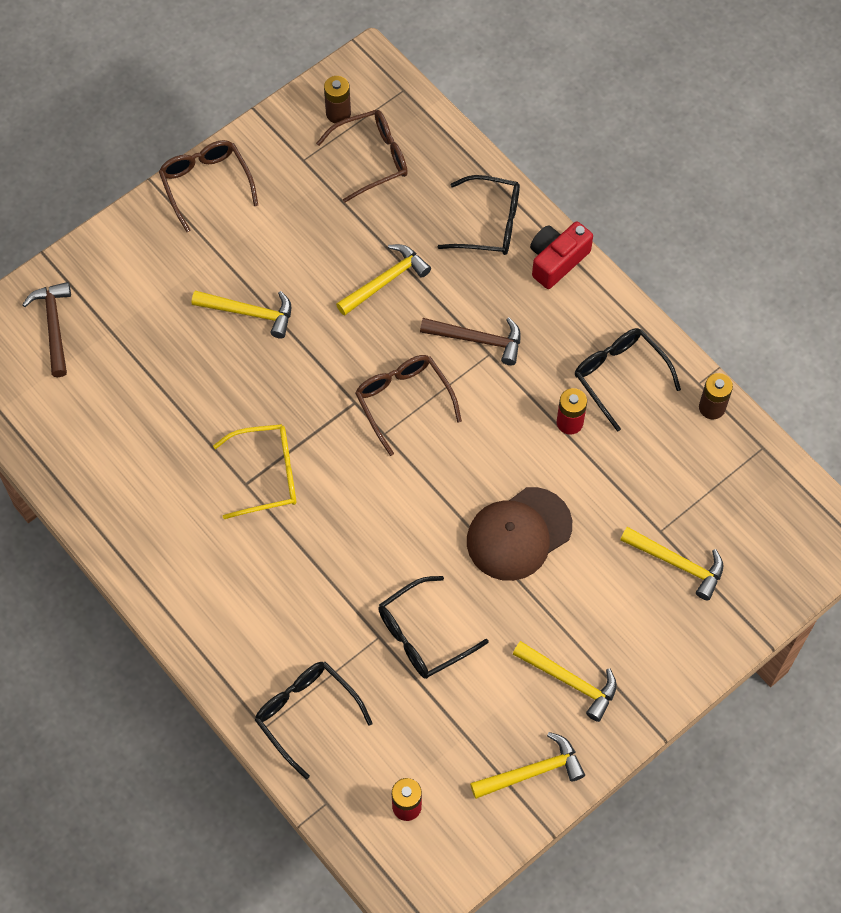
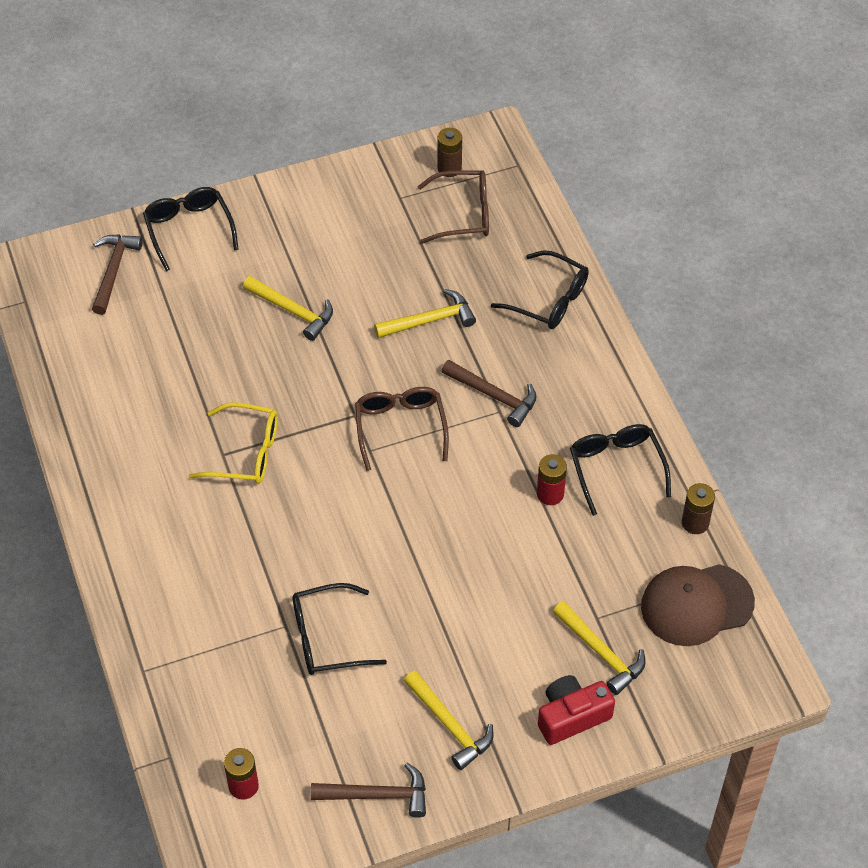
camera: 20 degrees right, 10 degrees down
(206, 185) = (303, 194): brown glasses -> none
(307, 715) = (187, 673): black glasses -> black glasses (189, 230)
(518, 534) = (458, 577): brown cap -> brown cap (696, 604)
(532, 771) = (377, 795): yellow hammer -> brown hammer
(557, 260) = (599, 349): red camera -> red camera (571, 716)

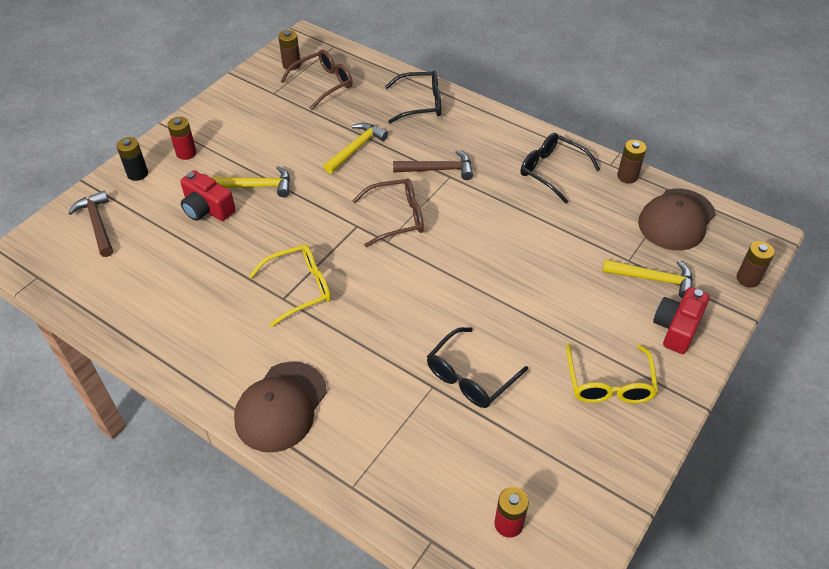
camera: 35 degrees left, 5 degrees down
(140, 561) = (281, 406): none -> brown cap
(189, 230) = (137, 174): black glasses -> black battery
(226, 311) = (207, 209): none -> red camera
(377, 795) = (609, 463): brown hammer -> none
(400, 429) = (396, 218): brown glasses -> brown glasses turned 120 degrees clockwise
(450, 725) = (609, 383): yellow hammer -> yellow glasses
(550, 494) = (528, 205): red battery -> red battery (186, 153)
(703, 714) = (748, 279): none -> brown battery

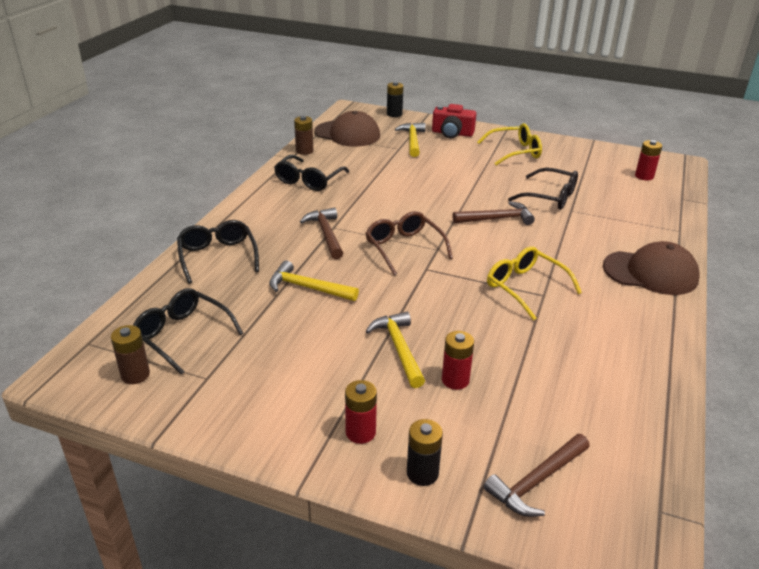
camera: 105 degrees left, 15 degrees down
(207, 209) = (455, 380): red camera -> red battery
(323, 84) = (183, 336): brown glasses -> black glasses
(431, 306) = (497, 219): none -> brown hammer
(748, 279) = (394, 114): brown battery -> black battery

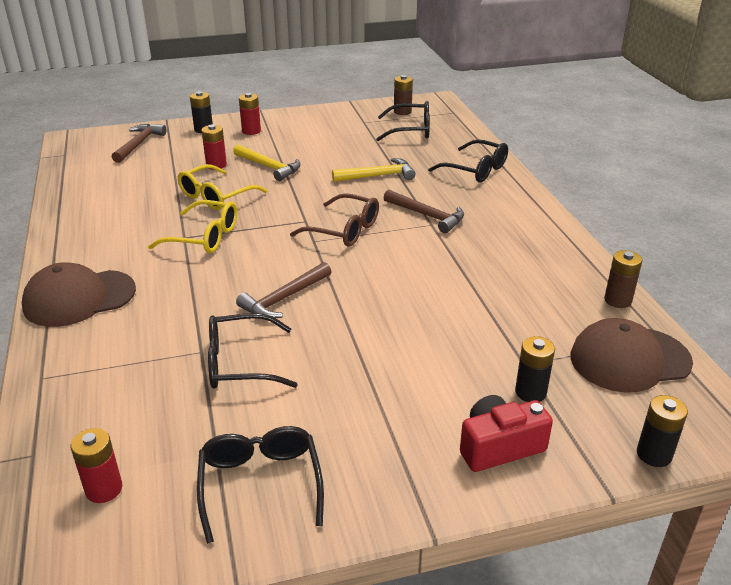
camera: 145 degrees right, 0 degrees up
(309, 180) = (537, 262): black glasses -> black glasses (260, 485)
(412, 140) = (530, 392): yellow hammer -> black battery
(514, 152) = (358, 446): yellow glasses -> yellow glasses (216, 196)

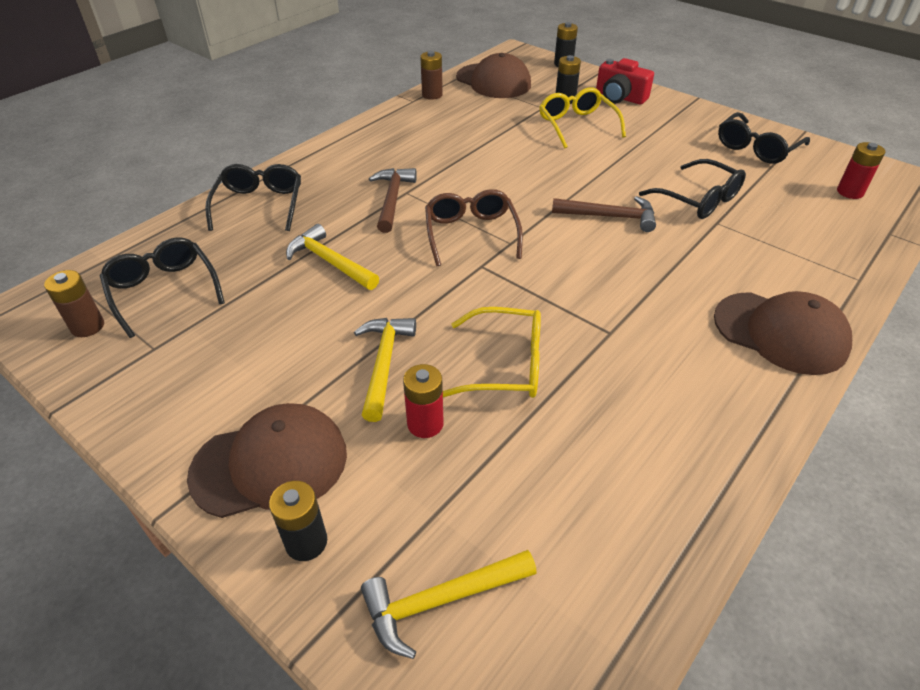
camera: 125 degrees left, 10 degrees up
(139, 144) = (440, 601): brown hammer -> yellow hammer
(203, 237) = (592, 318): yellow glasses -> yellow glasses (577, 125)
(251, 131) = (270, 464): red battery -> brown cap

